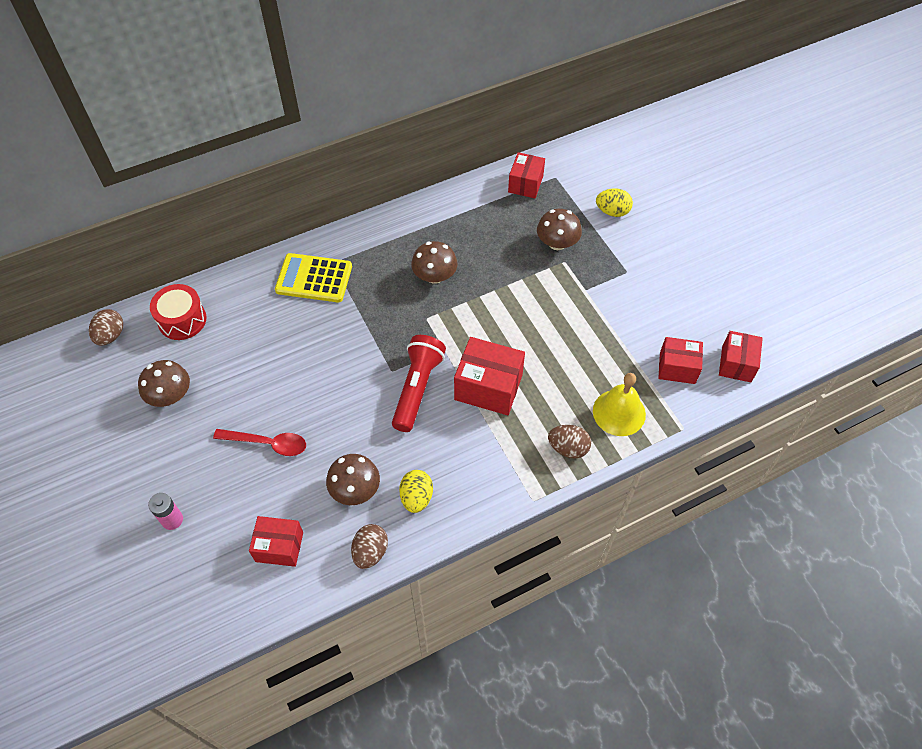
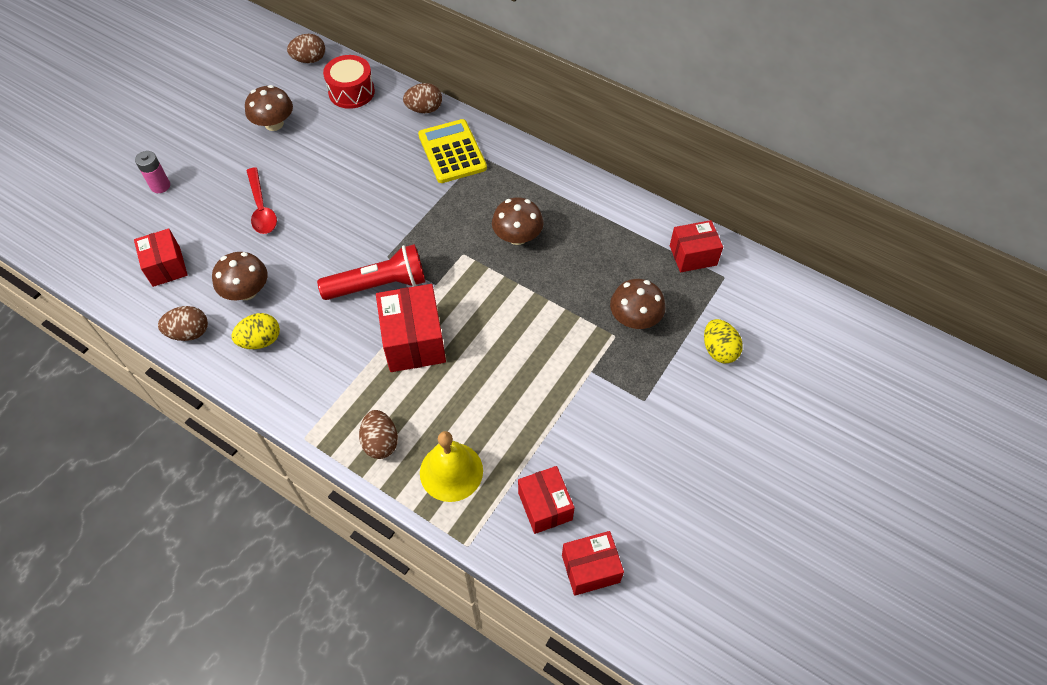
camera: 60 degrees right, 0 degrees up
(249, 276) = (424, 109): none -> brown egg

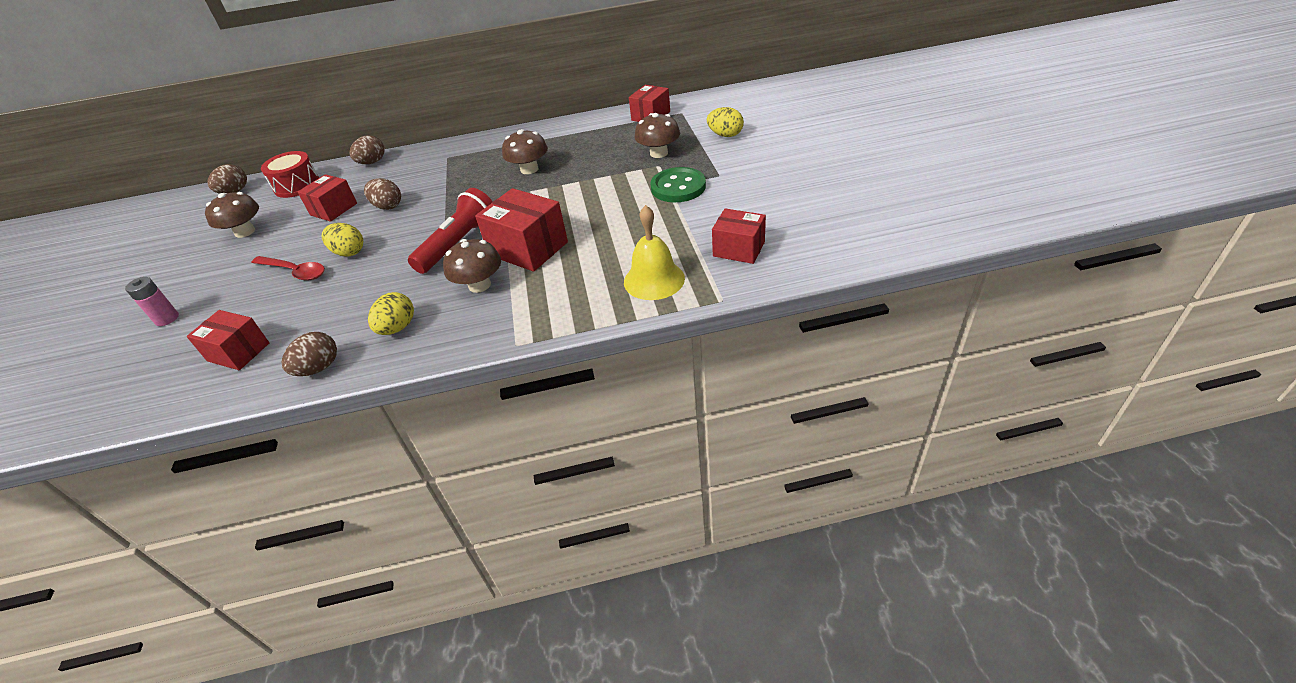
camera: 40 degrees left, 15 degrees down
(246, 291) = (344, 314): brown mushroom -> brown mushroom (479, 285)
(309, 219) = (349, 252): none -> yellow egg
(380, 442) = (581, 304): brown egg -> brown egg (388, 206)
(452, 152) = (423, 166): yellow calculator -> none
(590, 568) = (810, 251): red box -> red box (334, 209)
(595, 381) = (678, 187): none -> green button

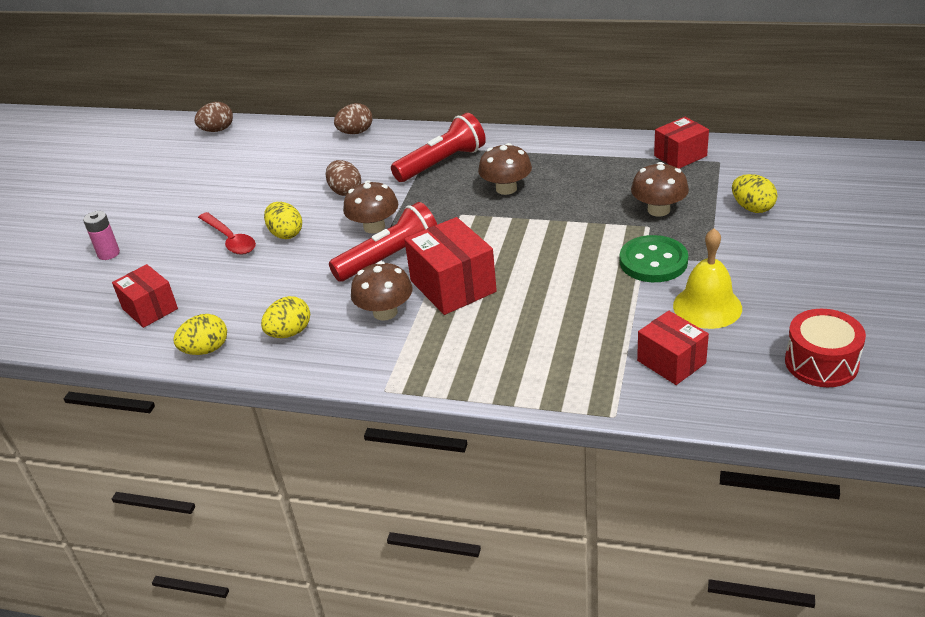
camera: 25 degrees right, 5 degrees down
(245, 232) = (207, 180): brown mushroom -> brown mushroom (374, 227)
(297, 185) = (274, 140): red drum -> red drum (821, 363)
(319, 368) = (206, 350): brown egg -> yellow egg
(334, 209) = (295, 179): red box -> none
(463, 165) = (442, 163): none -> red flashlight
(654, 280) = (558, 367): yellow bell -> yellow bell (707, 306)

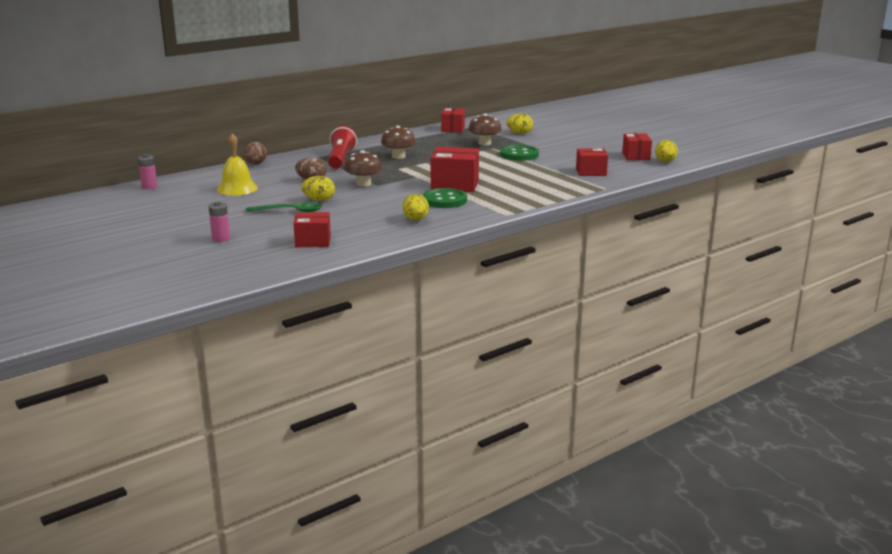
camera: 55 degrees left, 15 degrees down
(206, 350) = (387, 238): yellow egg -> yellow egg (665, 162)
(217, 130) = (149, 187): brown egg -> pink battery
(230, 240) = (290, 211): red spoon -> green spoon
(385, 312) = (445, 200): brown mushroom -> green button
(389, 258) = (400, 188): red flashlight -> none
(707, 306) = (568, 158): yellow bell -> yellow bell (237, 188)
(821, 363) = (636, 156): red drum -> red box

